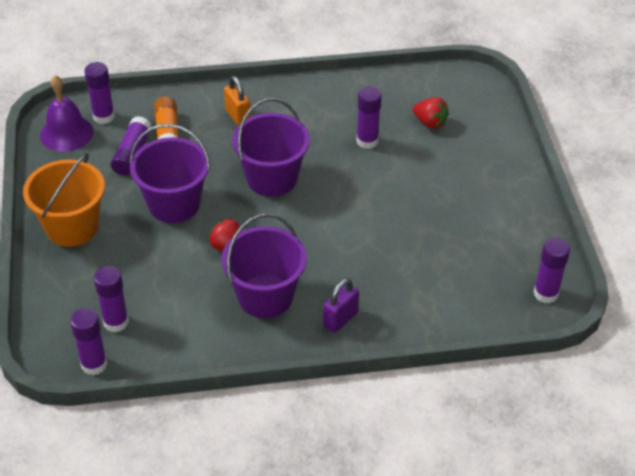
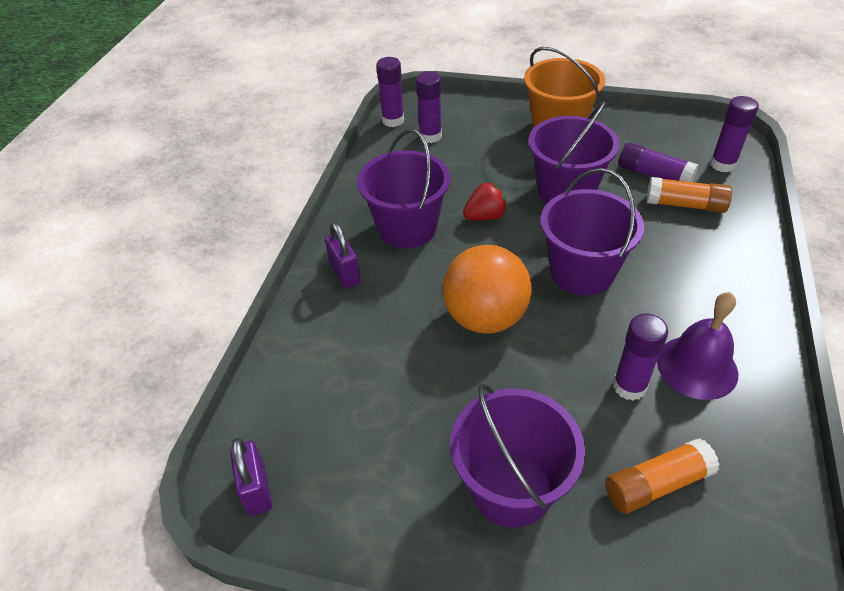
camera: 115 degrees right, 0 degrees up
(66, 133) = (698, 138): purple bell -> purple bell (697, 367)
(238, 116) = (706, 267): orange padlock -> none
(344, 221) = (485, 317): none -> orange ball
(430, 122) = (656, 484): red strawberry -> orange glue stick
(469, 179) = (511, 488): none -> purple bucket
(546, 294) = (257, 490): purple glue stick -> purple padlock

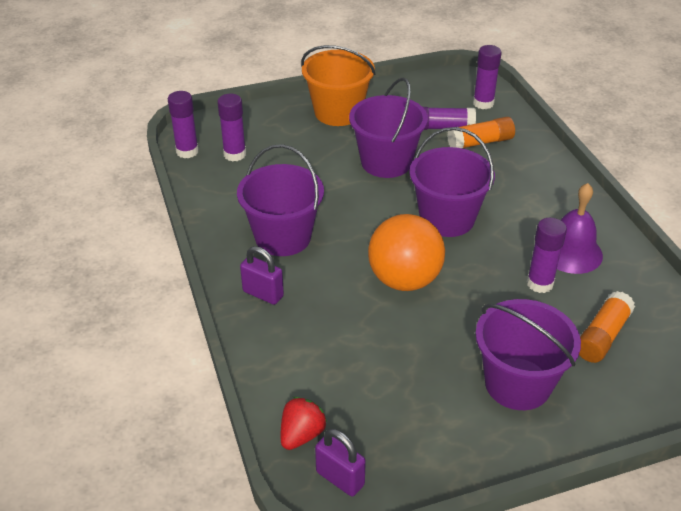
camera: 35 degrees left, 5 degrees down
(485, 216) = (339, 204): red strawberry -> red strawberry (301, 435)

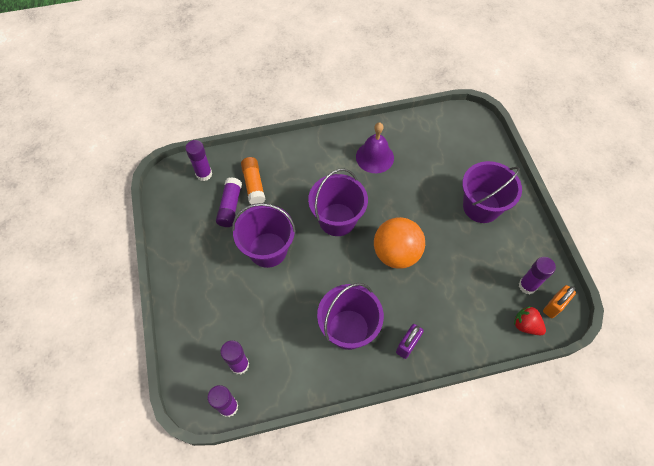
camera: 85 degrees left, 20 degrees up
(338, 112) = (194, 278): orange bucket -> none
(340, 478) = (554, 306): purple padlock -> orange padlock
(540, 283) = (402, 179): purple glue stick -> purple glue stick (527, 285)
(602, 336) = (445, 158): orange glue stick -> none

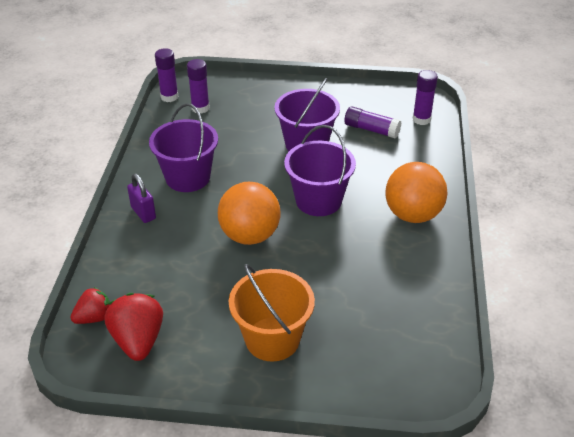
camera: 110 degrees right, 20 degrees down
(253, 185) = (393, 150): orange glue stick -> none
(328, 156) = (413, 215): none -> orange ball
(374, 157) = (397, 256): purple bell -> none
(481, 206) = (272, 339): purple bucket -> orange bucket
(527, 285) = (138, 340): purple glue stick -> red strawberry
(554, 306) = (96, 356): orange padlock -> none

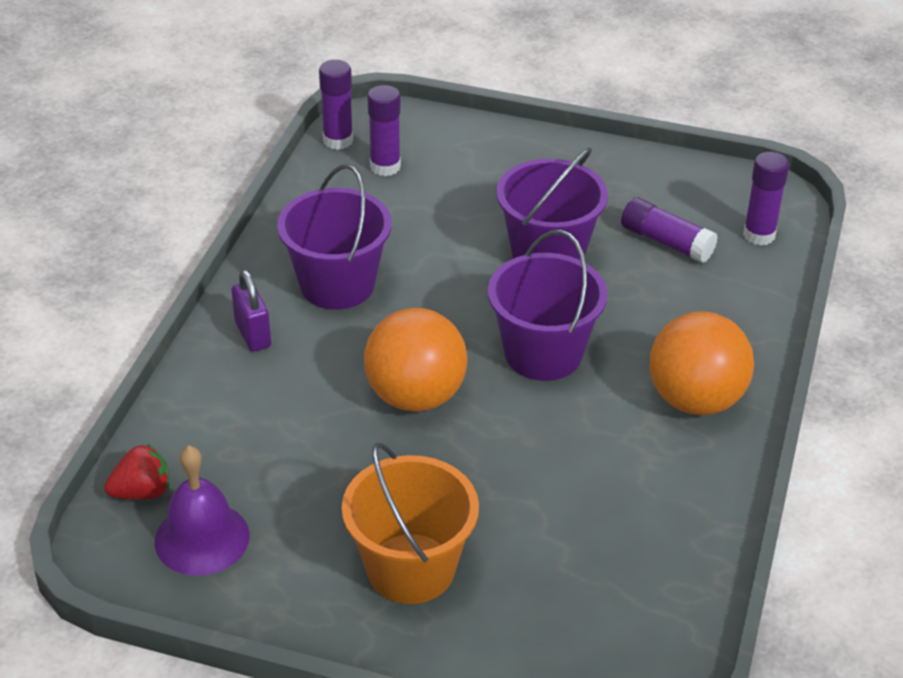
camera: 10 degrees right, 0 degrees up
(138, 340) = (202, 538): red strawberry -> purple bell

